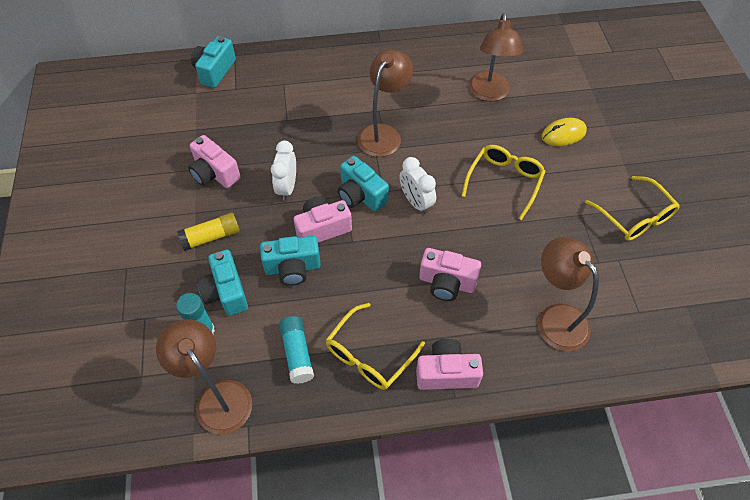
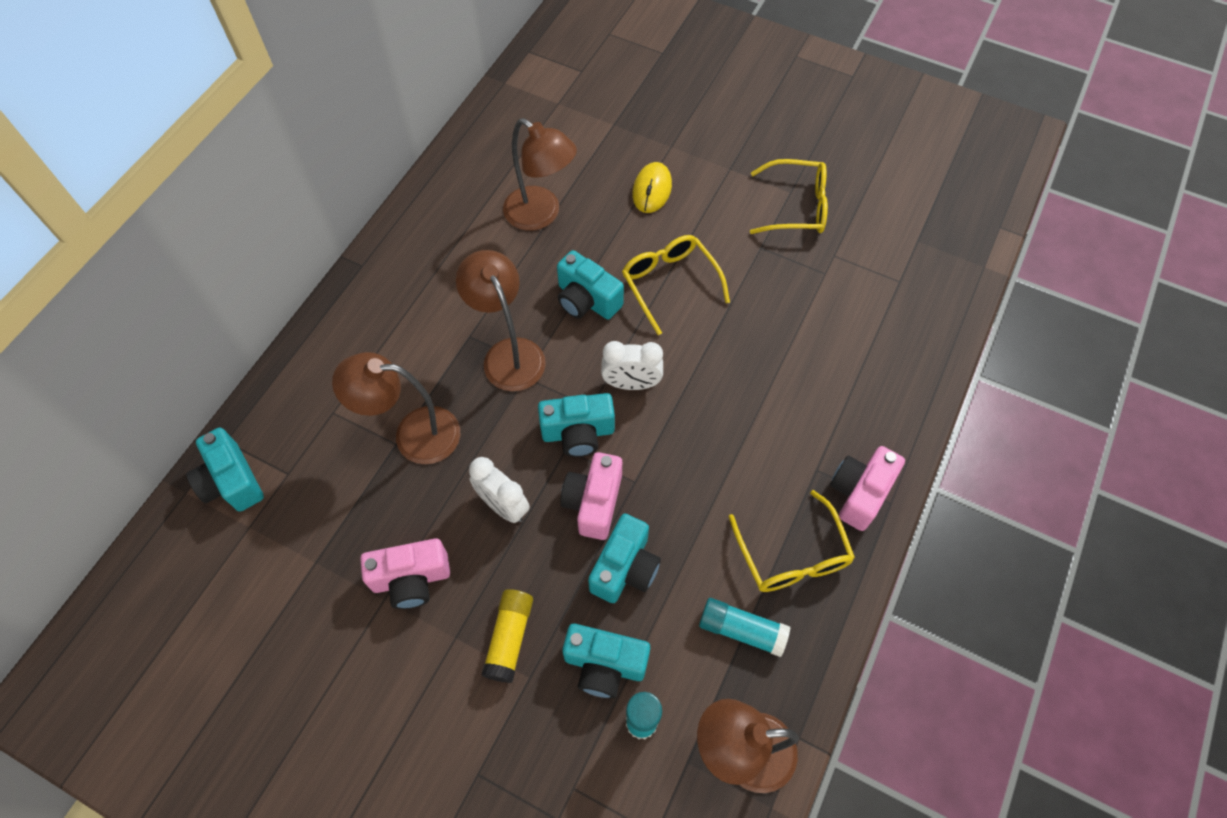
camera: 55 degrees left, 5 degrees up
(446, 283) = (755, 422): pink camera -> none
(452, 148) = (587, 300): none -> turquoise camera
(555, 318) = (861, 354): brown lamp -> brown lamp (413, 435)

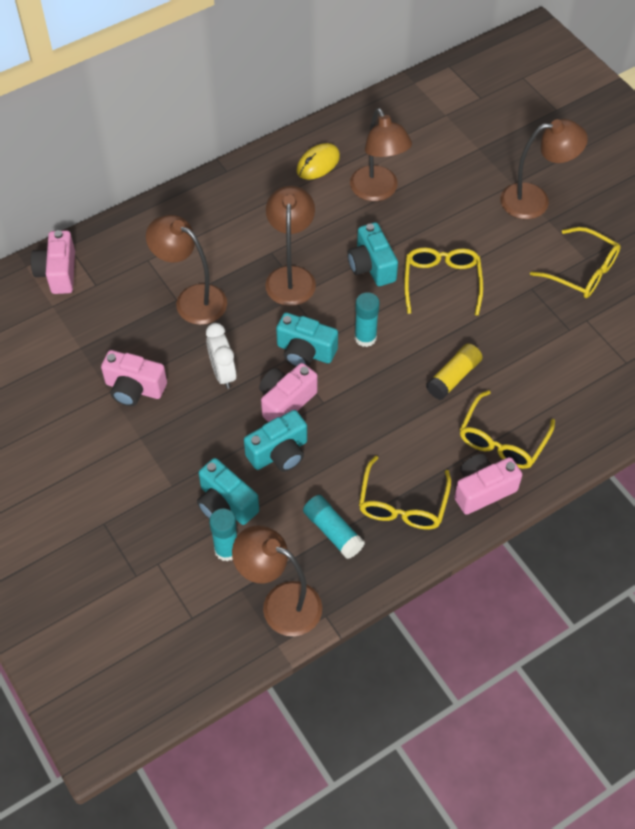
camera: 30 degrees right, 5 degrees down
(232, 481) = (58, 272): turquoise camera -> pink camera
(509, 638) = (174, 456): yellow glue stick -> yellow glue stick (453, 377)
(631, 384) = (365, 338): white clock -> turquoise glue stick
(652, 190) = (475, 209): yellow mouse -> yellow mouse (318, 164)
(703, 154) = (535, 200): none -> brown lamp
(841, 426) = (502, 440): none -> yellow glasses

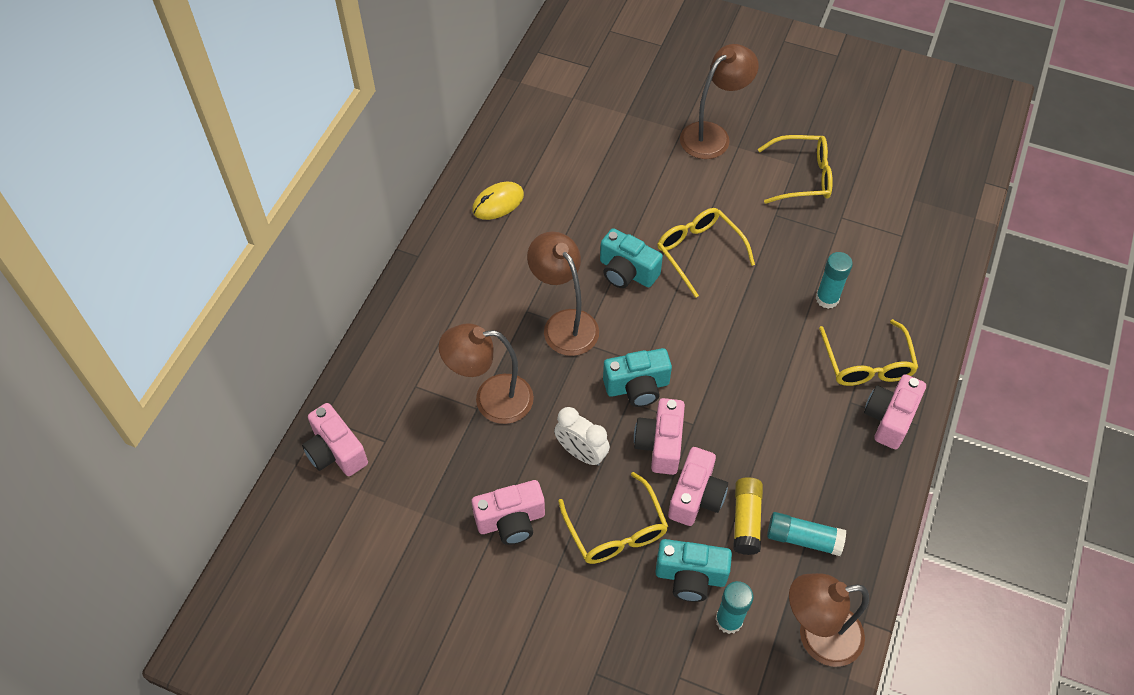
camera: 35 degrees left, 0 degrees up
(279, 453) = (696, 496): turquoise camera -> pink camera
(318, 164) = (498, 203): yellow mouse -> yellow mouse turned 45 degrees clockwise
(365, 338) = (678, 341): turquoise glue stick -> turquoise glue stick (827, 299)
(378, 191) = (573, 199): brown lamp -> none
(402, 504) = (838, 474): yellow glasses -> yellow glasses (616, 530)
(453, 377) = (781, 332): yellow glue stick -> yellow glue stick (746, 520)

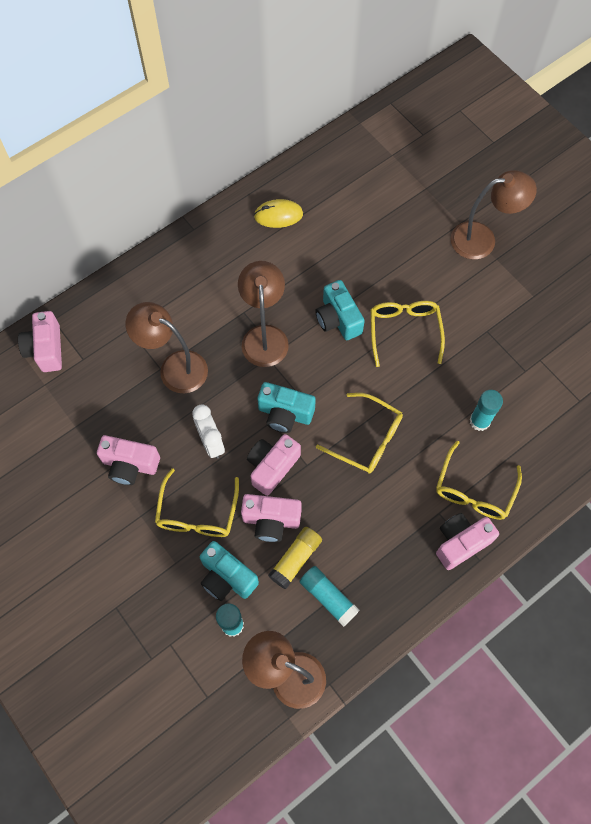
camera: 30 degrees right, 10 degrees up
(696, 496) = (271, 521): pink camera -> pink camera turned 45 degrees clockwise
(802, 176) = (532, 310): yellow glasses -> yellow glasses (367, 439)

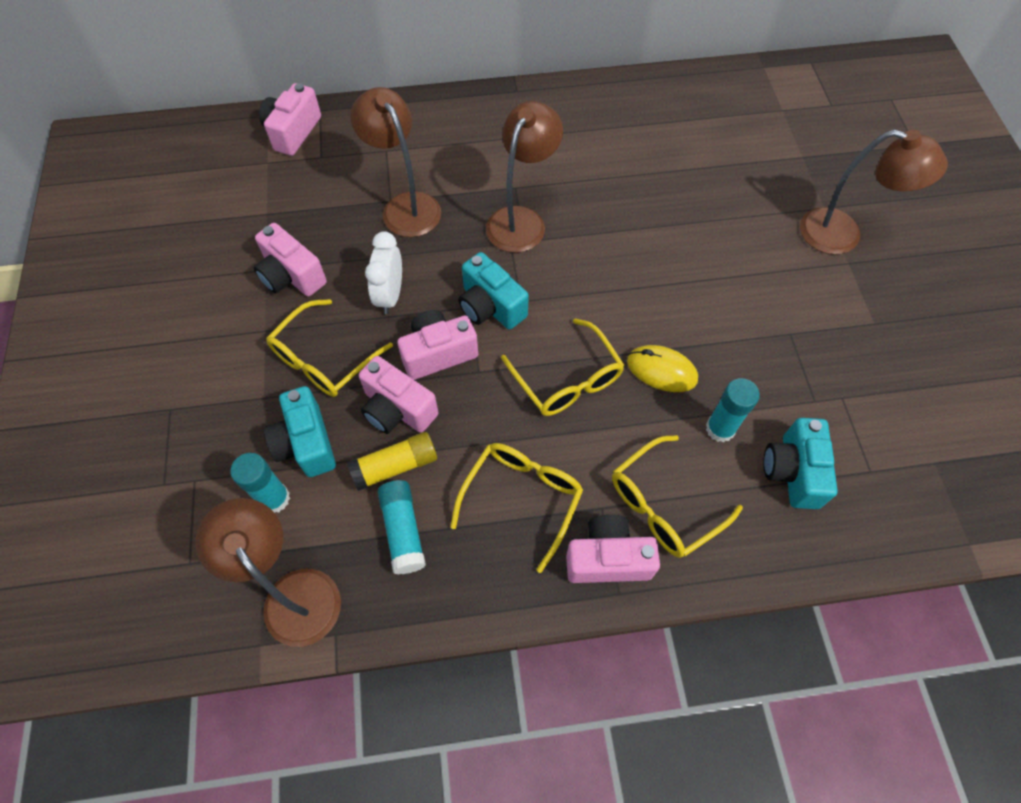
camera: 30 degrees right, 5 degrees down
(278, 215) = (615, 114): yellow mouse -> yellow mouse (661, 370)
(338, 319) = (615, 240): turquoise camera -> turquoise camera (792, 471)
(404, 331) = (686, 287): yellow glasses -> yellow glasses (522, 499)

